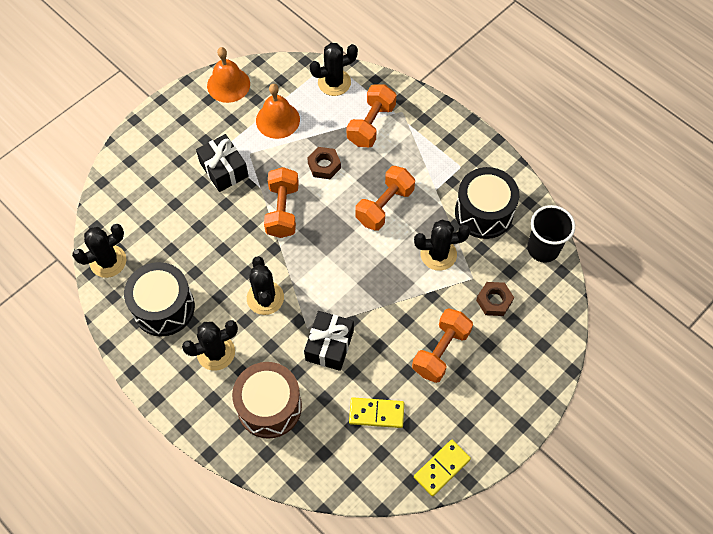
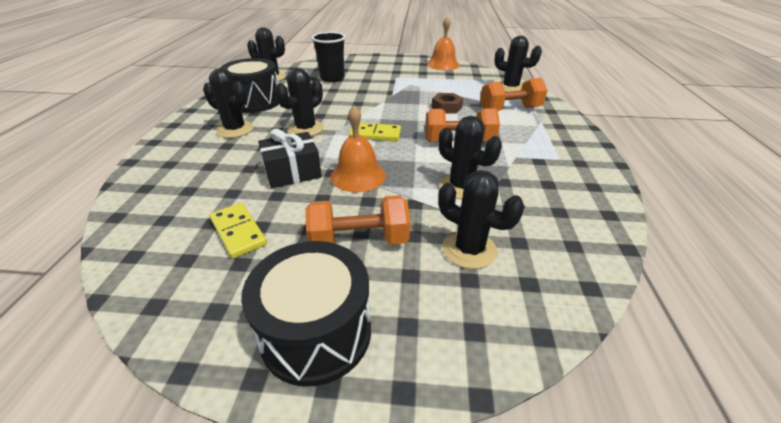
camera: 50 degrees right, 25 degrees down
(224, 169) = (385, 82): black gift -> none
(269, 407) = (200, 169): brown drum -> none
(277, 120) = (449, 83): orange bell -> orange bell (358, 175)
(282, 210) = (387, 108): orange dumbbell -> none
(441, 468) = (191, 326): yellow domino -> yellow domino (375, 134)
(484, 212) = (545, 191): black drum -> black drum (316, 332)
(494, 301) = (469, 249): brown nut -> black cactus
(543, 248) = (586, 254): black cup -> black cup (332, 78)

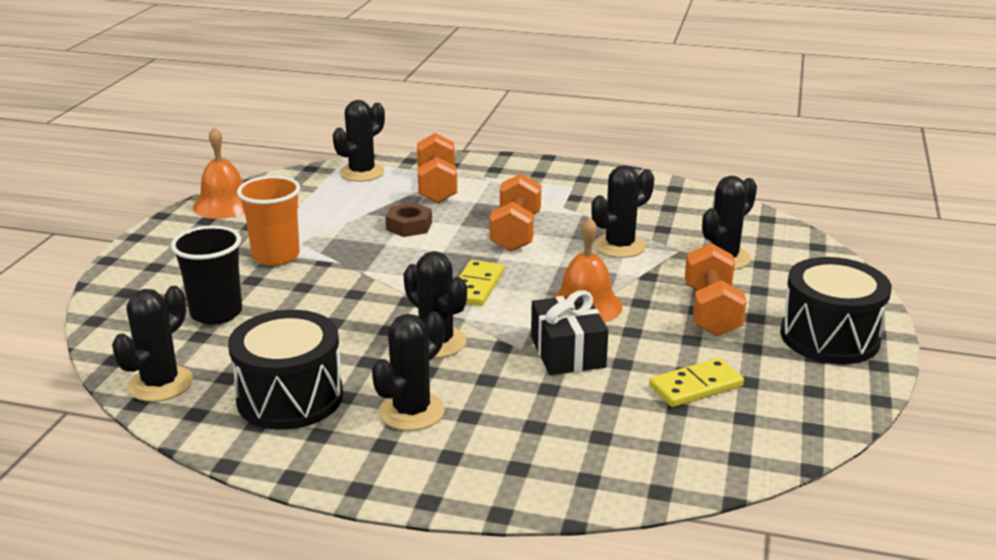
camera: 80 degrees left, 10 degrees down
(392, 81) = (276, 256): none -> orange cup

